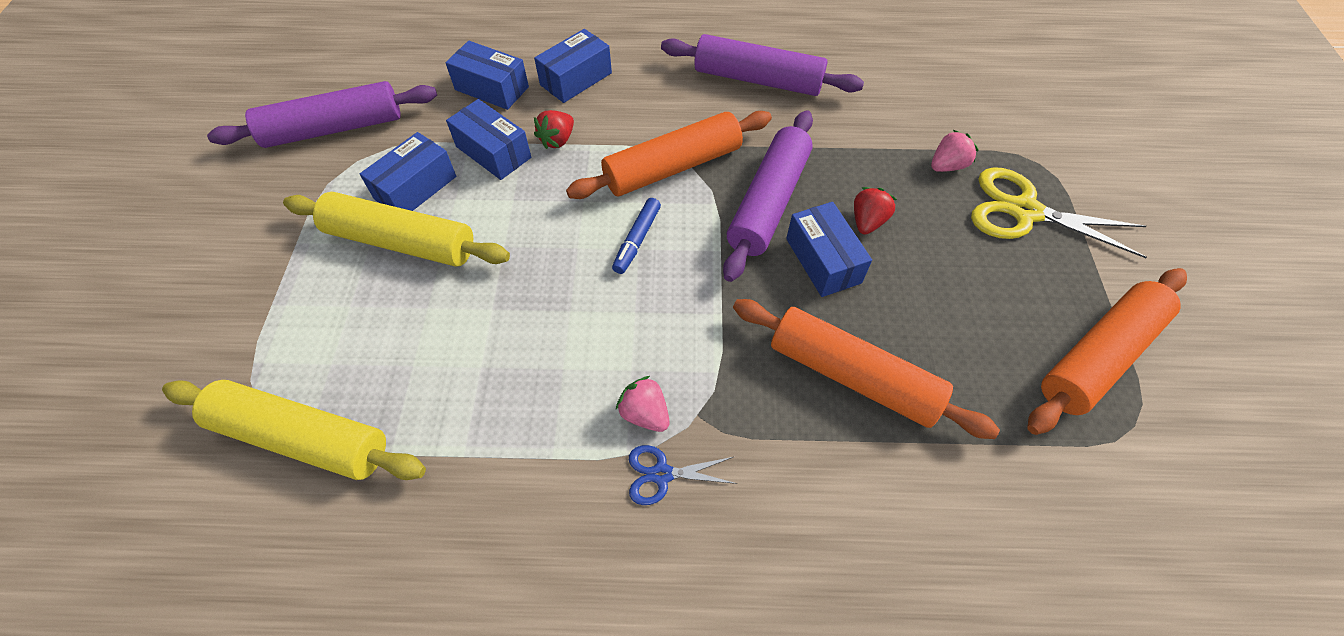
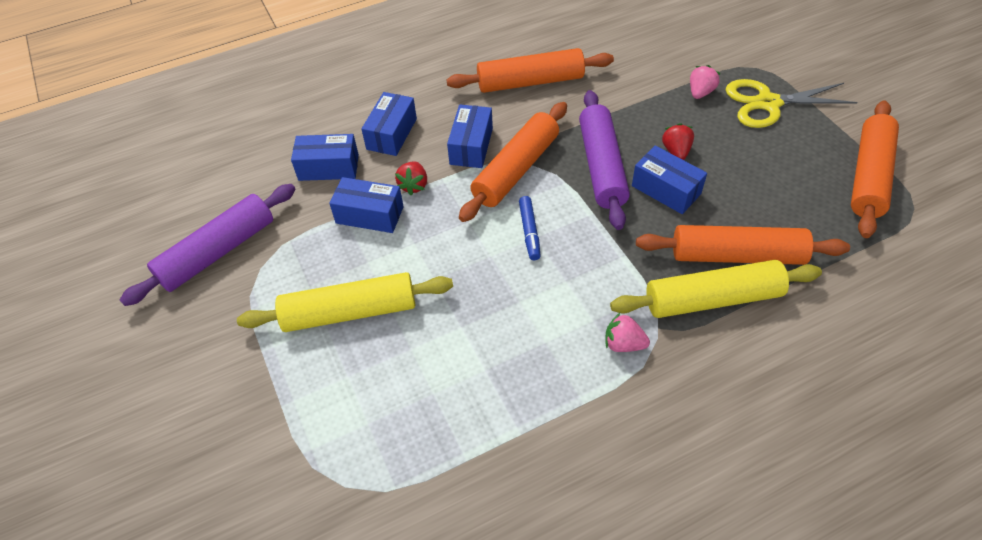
camera: 25 degrees left, 5 degrees down
(302, 437) = (389, 483): yellow rolling pin -> yellow rolling pin (712, 299)
(415, 188) = (328, 267): blue box -> blue box (471, 146)
(662, 474) = (663, 376): blue scissors -> none
(757, 79) = (530, 82): purple rolling pin -> orange rolling pin

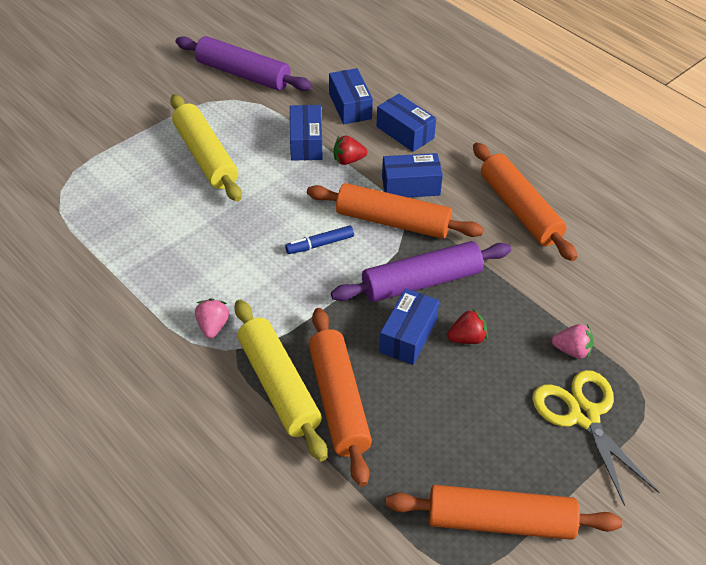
camera: 70 degrees right, 5 degrees down
(391, 134) = (405, 132): blue box -> blue box turned 45 degrees clockwise

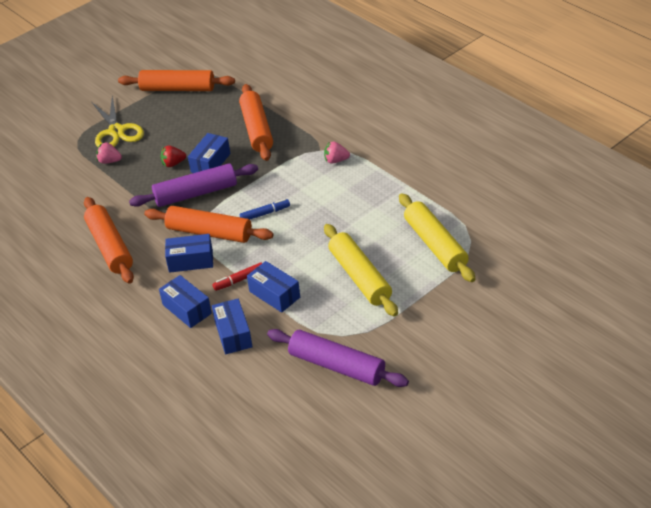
camera: 175 degrees left, 5 degrees down
(213, 326) = (336, 160): pink strawberry -> pink strawberry turned 90 degrees clockwise
(279, 386) = (292, 134): yellow rolling pin -> yellow rolling pin (435, 245)
(306, 142) = (274, 294): blue box -> blue box turned 45 degrees counterclockwise
(348, 160) = (239, 280): red strawberry -> red marker

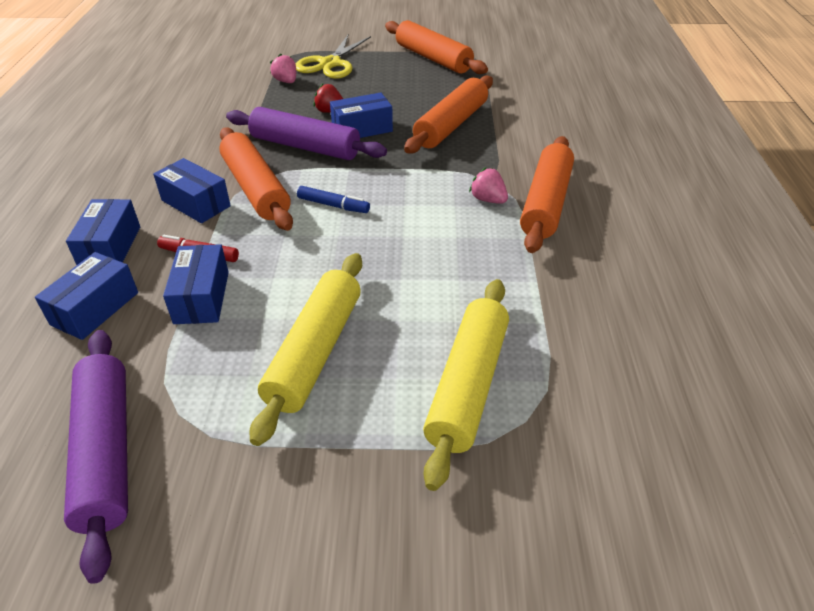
camera: 40 degrees right, 0 degrees up
(110, 247) = (163, 146): orange rolling pin -> orange rolling pin (545, 203)

